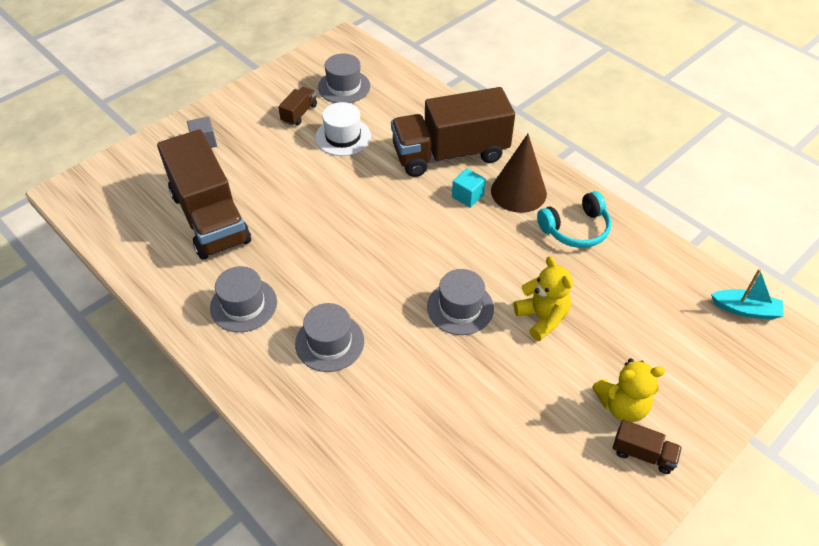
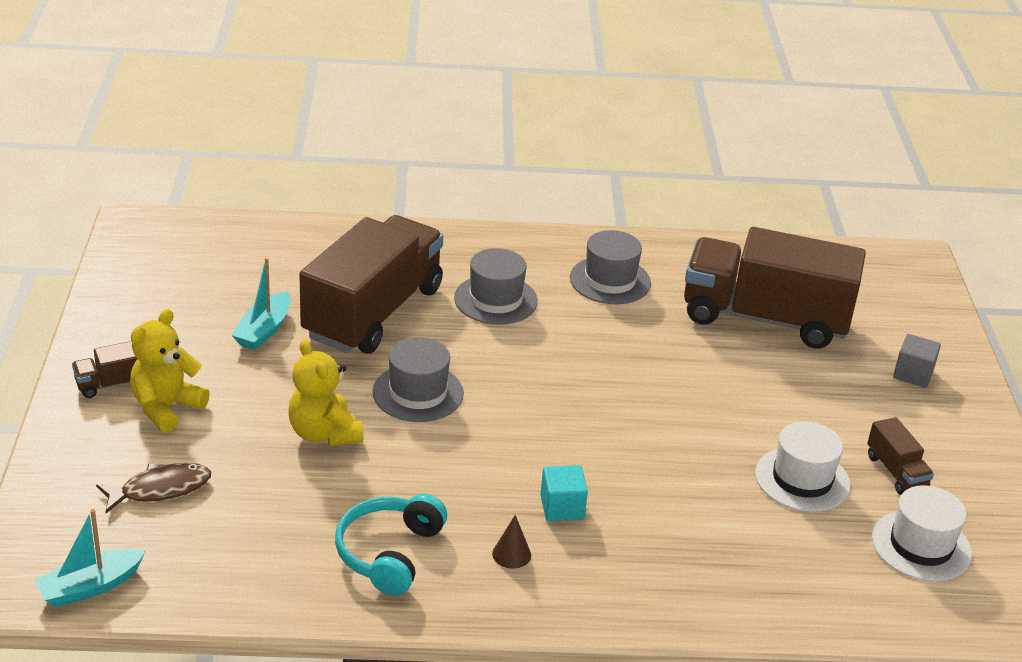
camera: 130 degrees right, 15 degrees down
(344, 87) = (921, 545): grey hat -> white hat
(450, 154) = (656, 546): brown truck -> brown truck (373, 313)
(503, 429) = (264, 330): none -> turquoise boat
(518, 192) = (511, 554): brown cone -> brown cone, size x0.41
(542, 318) = (324, 433): yellow teddy bear -> yellow teddy bear turned 45 degrees clockwise
(668, 345) = (160, 489): none -> brown fish

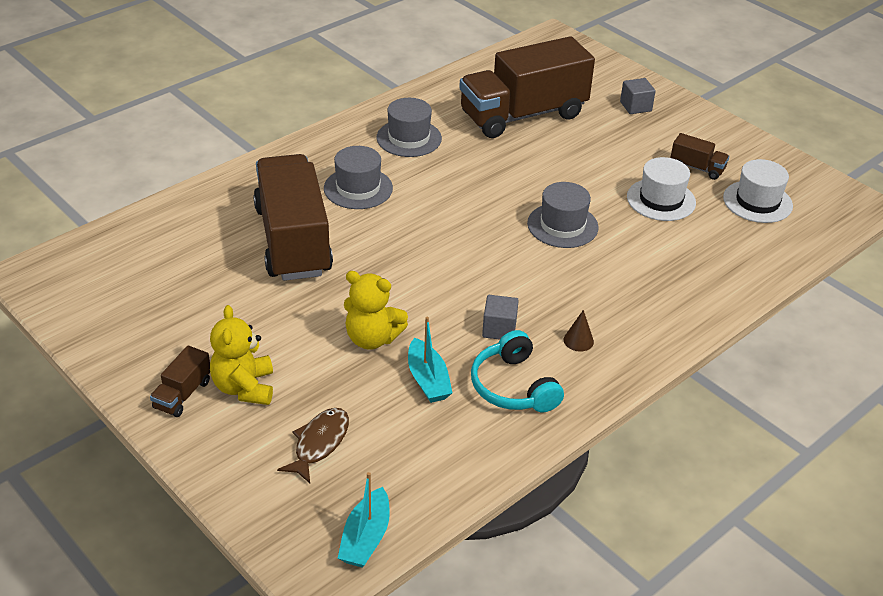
camera: 40 degrees left, 5 degrees up
(264, 330) = (236, 295): turquoise boat -> turquoise boat (428, 380)
(418, 393) = (393, 276): grey hat -> grey hat (562, 225)
(449, 496) = (499, 329): none -> grey cube
(562, 507) = (567, 295): turquoise cube -> none

